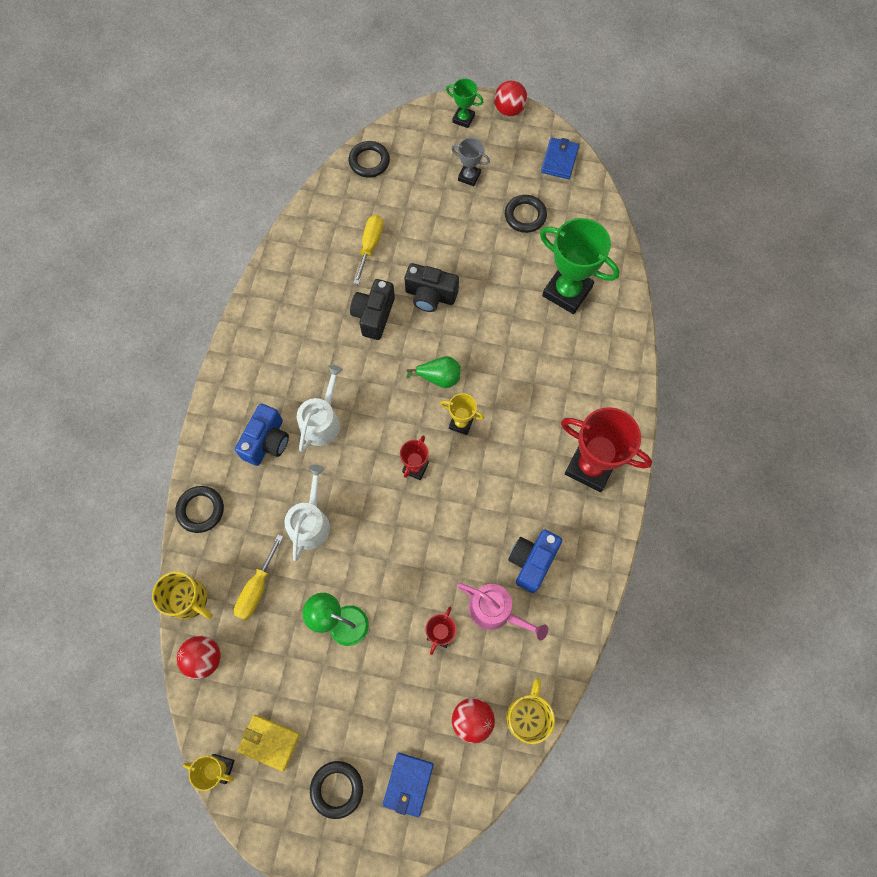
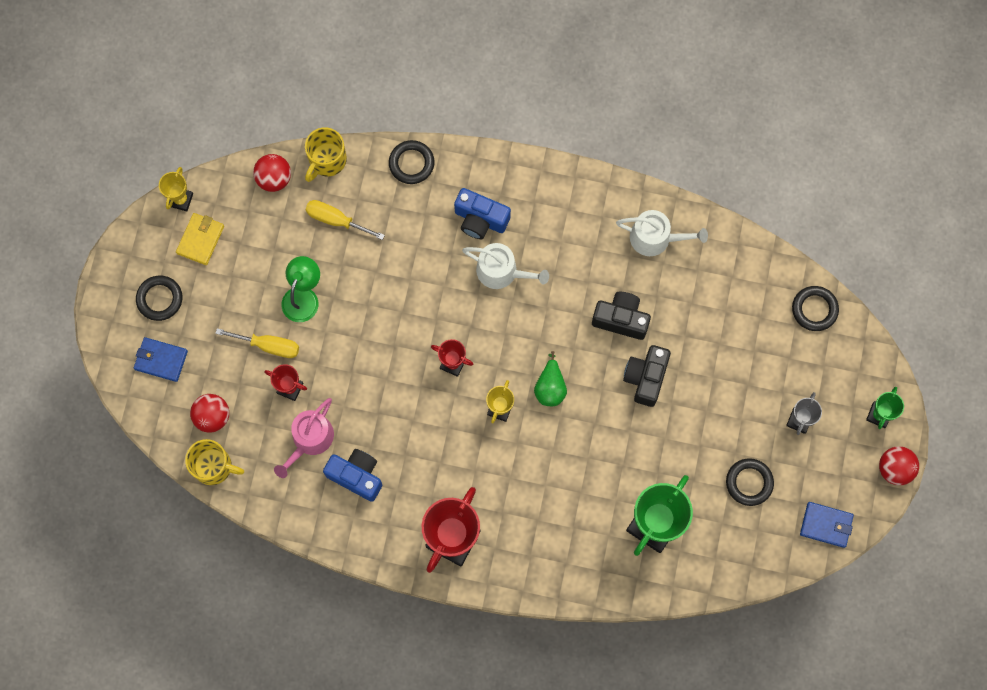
camera: 90 degrees right, 5 degrees up
(310, 522) = (398, 265): white watering can -> white watering can (655, 238)
(370, 246) = (705, 313): yellow screwdriver -> yellow screwdriver (269, 346)

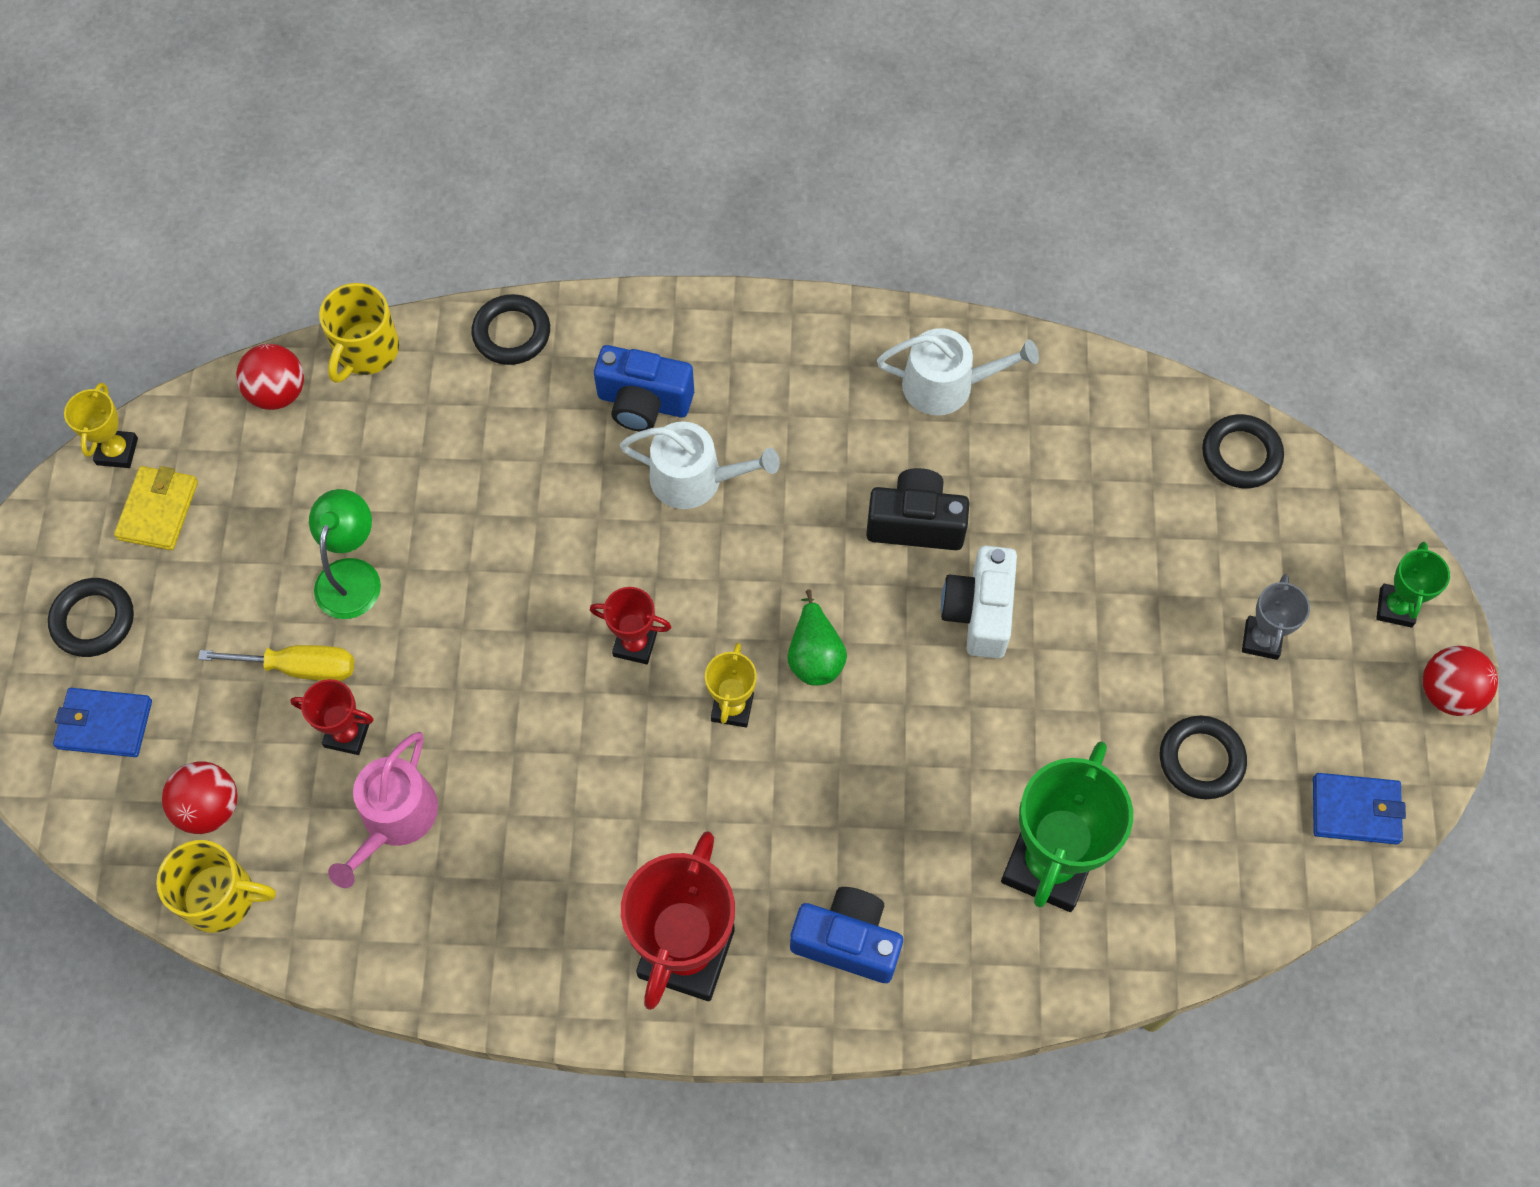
camera: 10 degrees left, 10 degrees down
(336, 220) = (394, 441): yellow screwdriver -> none
(356, 476) = (490, 869): blue camera -> blue camera (847, 941)
(645, 378) = (979, 612): black camera -> white camera

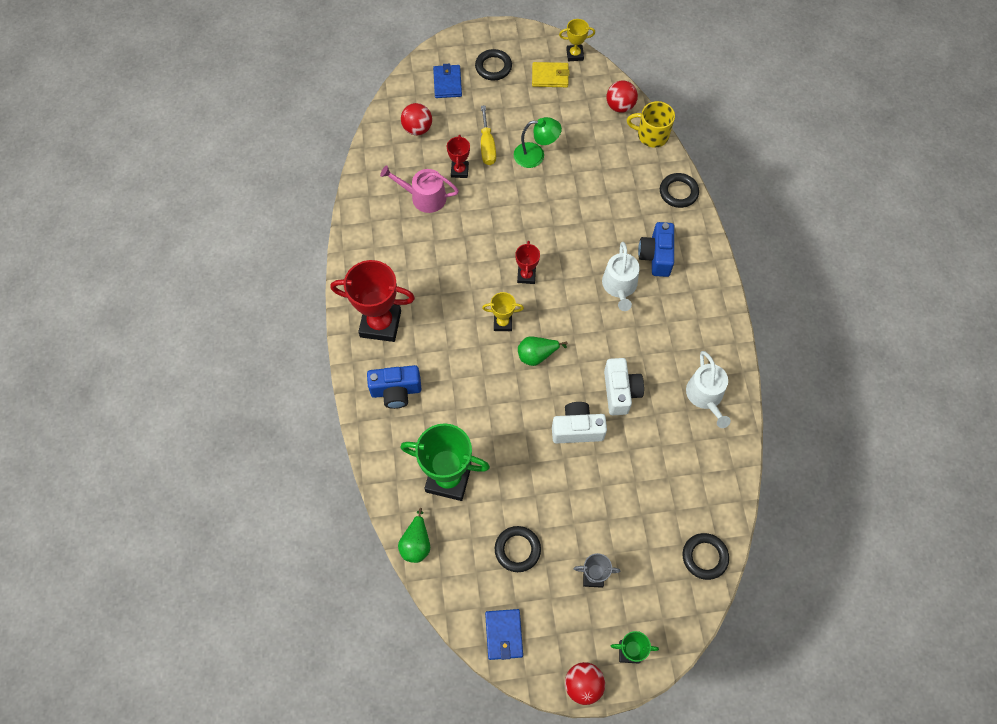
camera: 80 degrees right, 0 degrees up
(220, 897) = (379, 142): yellow mug -> none
(847, 941) = (396, 391): blue camera -> blue camera turned 75 degrees clockwise
(915, 523) = (620, 392): black camera -> white camera
(1172, 944) = (416, 543): none -> green pear

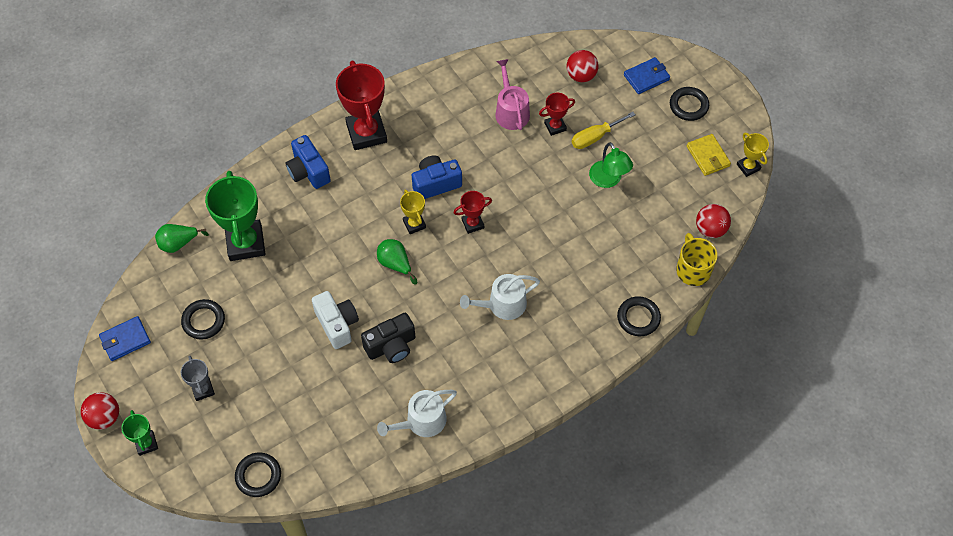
camera: 65 degrees right, 5 degrees down
(620, 392) = (391, 346): white camera -> black camera
(656, 256) = (553, 324): blue camera -> blue camera (436, 184)

